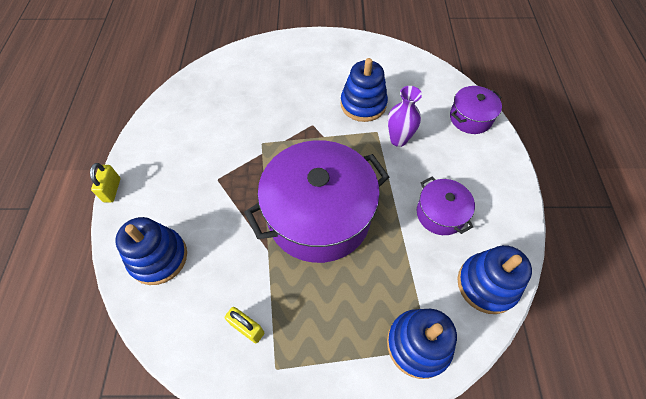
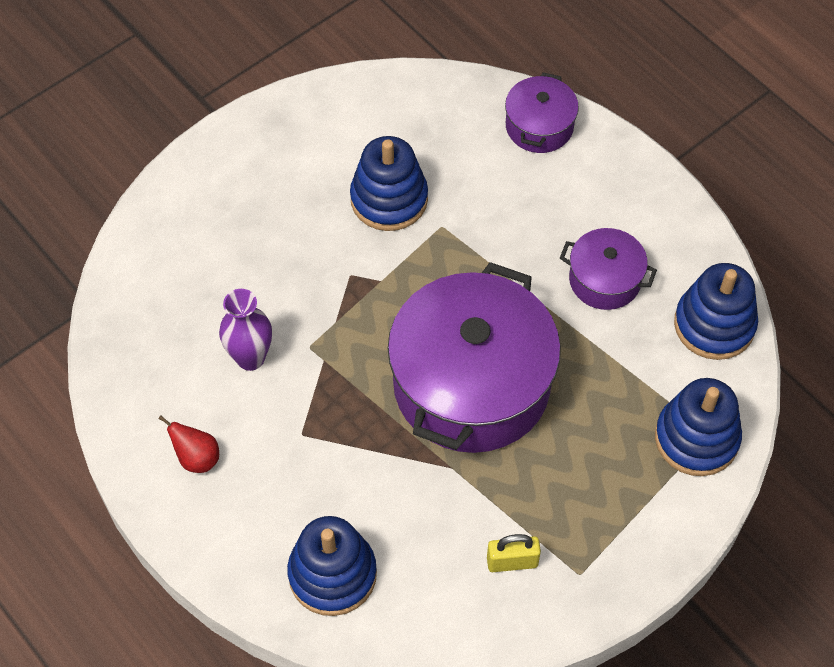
camera: 40 degrees left, 0 degrees up
(112, 190) = (178, 549): yellow padlock -> none
(164, 156) = (197, 458): none -> red pear
(398, 140) = (478, 219): purple vase -> purple vase (250, 358)

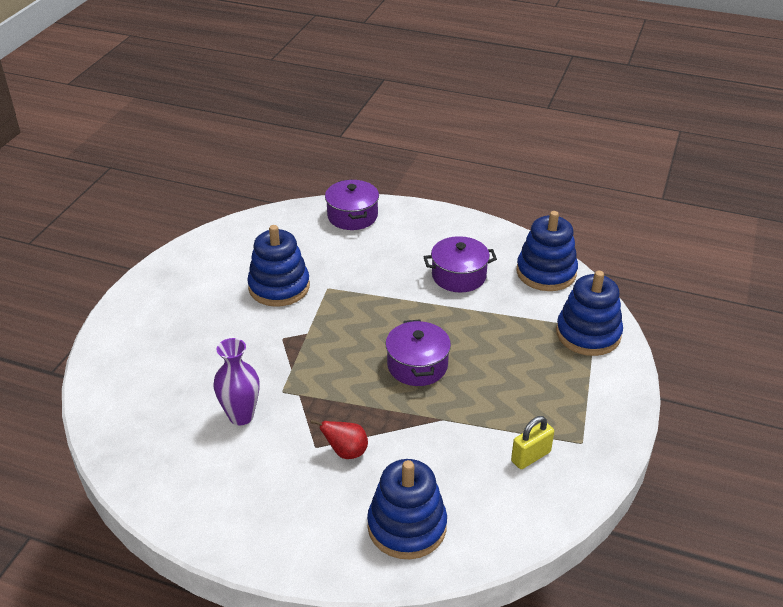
camera: 30 degrees left, 20 degrees down
(197, 458) = (242, 498): red pear -> red pear (346, 452)
(471, 384) = (417, 365): purple pot -> purple pot, size x0.48

